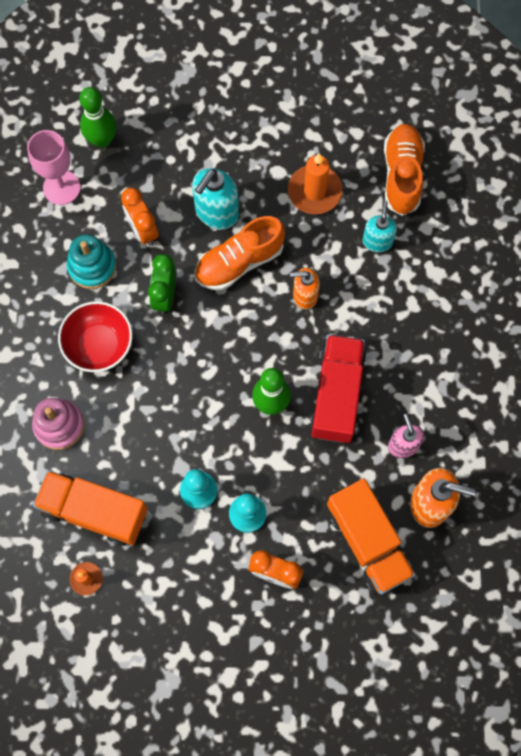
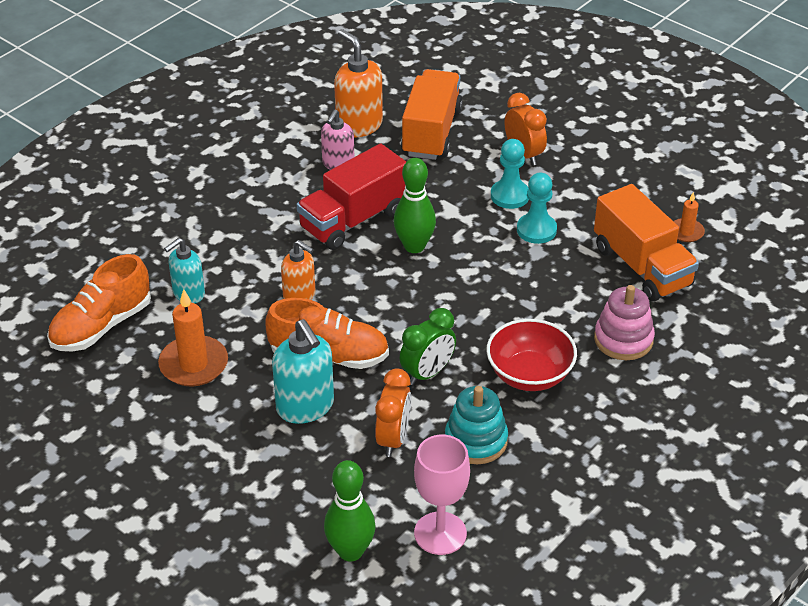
camera: 140 degrees left, 30 degrees down
(216, 213) = (305, 407): turquoise soap dispenser -> turquoise soap dispenser turned 75 degrees clockwise

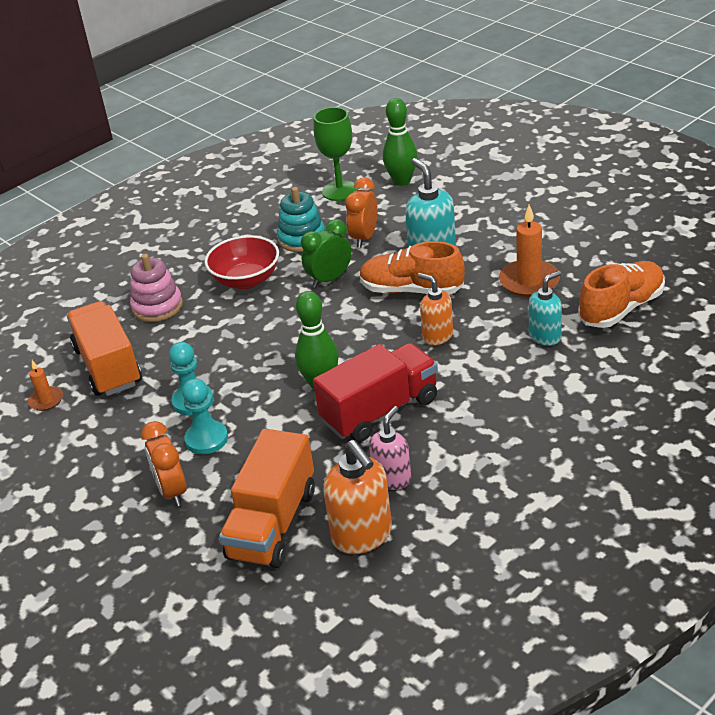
camera: 170 degrees left, 5 degrees down
(440, 533) = (340, 191): pink goblet -> green goblet

